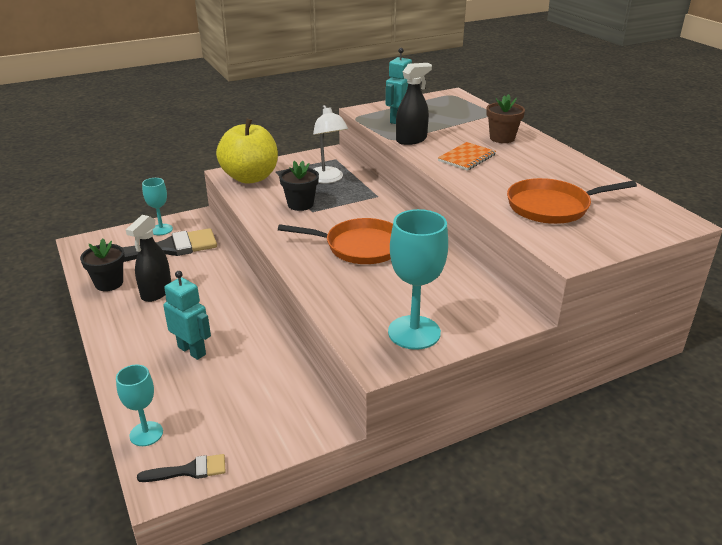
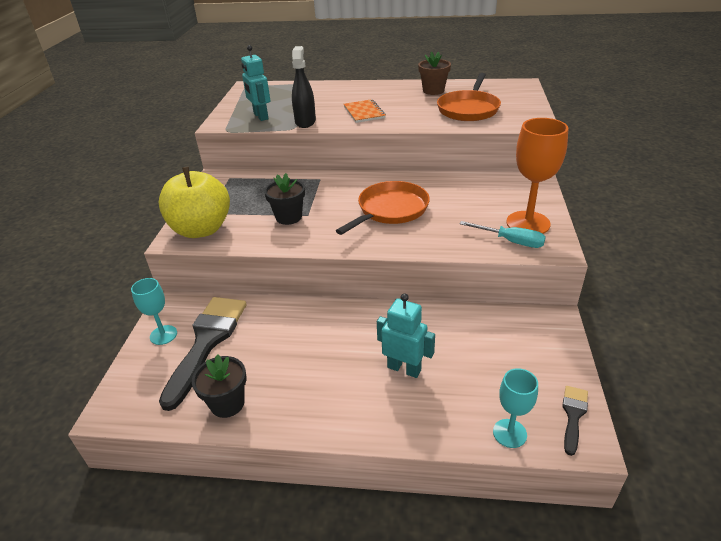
camera: 55 degrees left, 5 degrees up
(156, 292) = (282, 369): black spray bottle -> none
(192, 350) = (404, 368): turquoise robot -> turquoise robot turned 45 degrees clockwise
(328, 179) = (261, 191): white lamp -> none
(367, 329) = (510, 241): none -> turquoise screwdriver
(414, 332) = (528, 223): turquoise goblet -> orange goblet
(502, 138) = (349, 93): brown flower pot -> brown flower pot (433, 91)

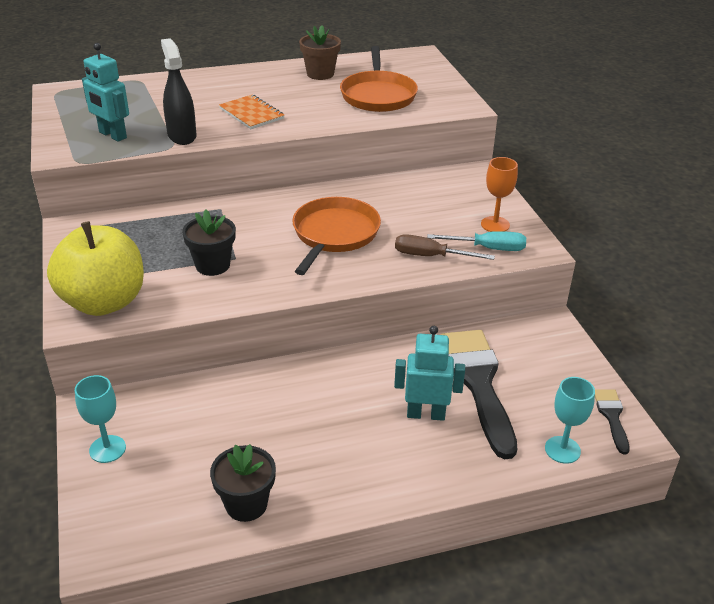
camera: 25 degrees left, 0 degrees up
(207, 342) = (173, 443): black brush -> black brush (478, 383)
(458, 239) = (431, 256): none -> brown screwdriver
(528, 223) = (495, 224): orange goblet -> orange goblet, size x0.59

